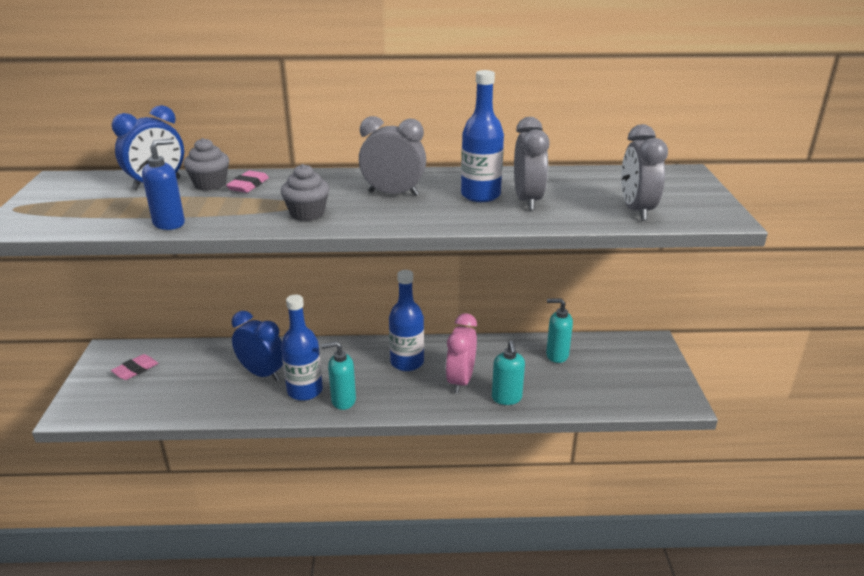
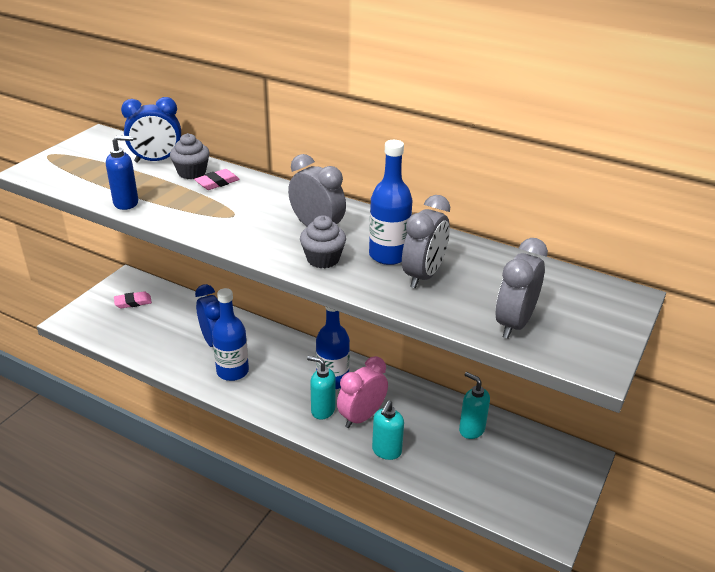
camera: 30 degrees right, 5 degrees up
(307, 213) = (229, 226): grey cupcake -> grey cupcake (323, 259)
(343, 401) = (253, 393): turquoise soap dispenser -> turquoise soap dispenser (322, 410)

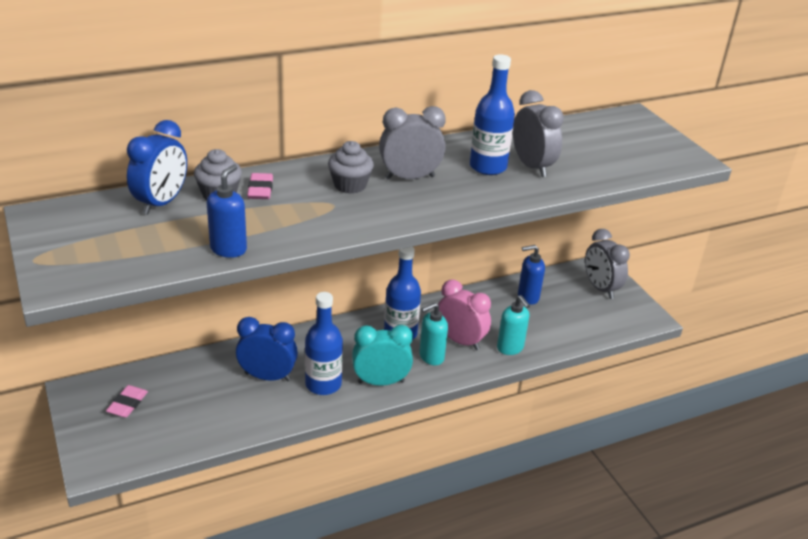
camera: 55 degrees left, 0 degrees up
(264, 398) = (381, 382): none -> turquoise clock
(323, 259) = (460, 194): grey cupcake -> grey cupcake (350, 185)
(361, 417) = (460, 341): pink clock -> pink clock turned 135 degrees clockwise
(471, 430) = (527, 297): turquoise soap dispenser -> blue soap dispenser
(514, 323) = (624, 163): grey clock -> grey clock (600, 288)

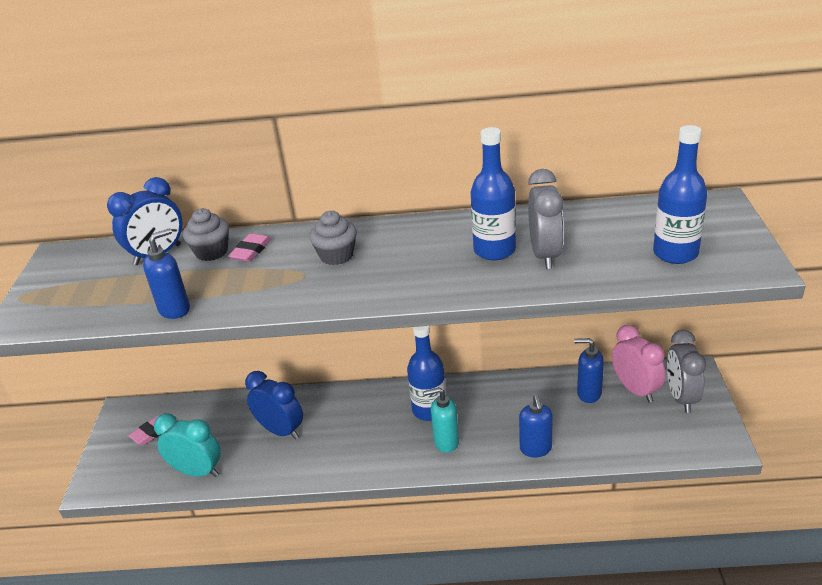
camera: 30 degrees right, 0 degrees up
(323, 384) = (325, 449): blue bottle -> blue bottle (675, 253)
(381, 382) = (380, 459): turquoise clock -> turquoise clock (197, 471)
(410, 177) = (402, 253): grey clock -> none
(460, 341) = (486, 430): pink clock -> pink clock (635, 389)
(510, 348) = (535, 449): turquoise soap dispenser -> blue soap dispenser

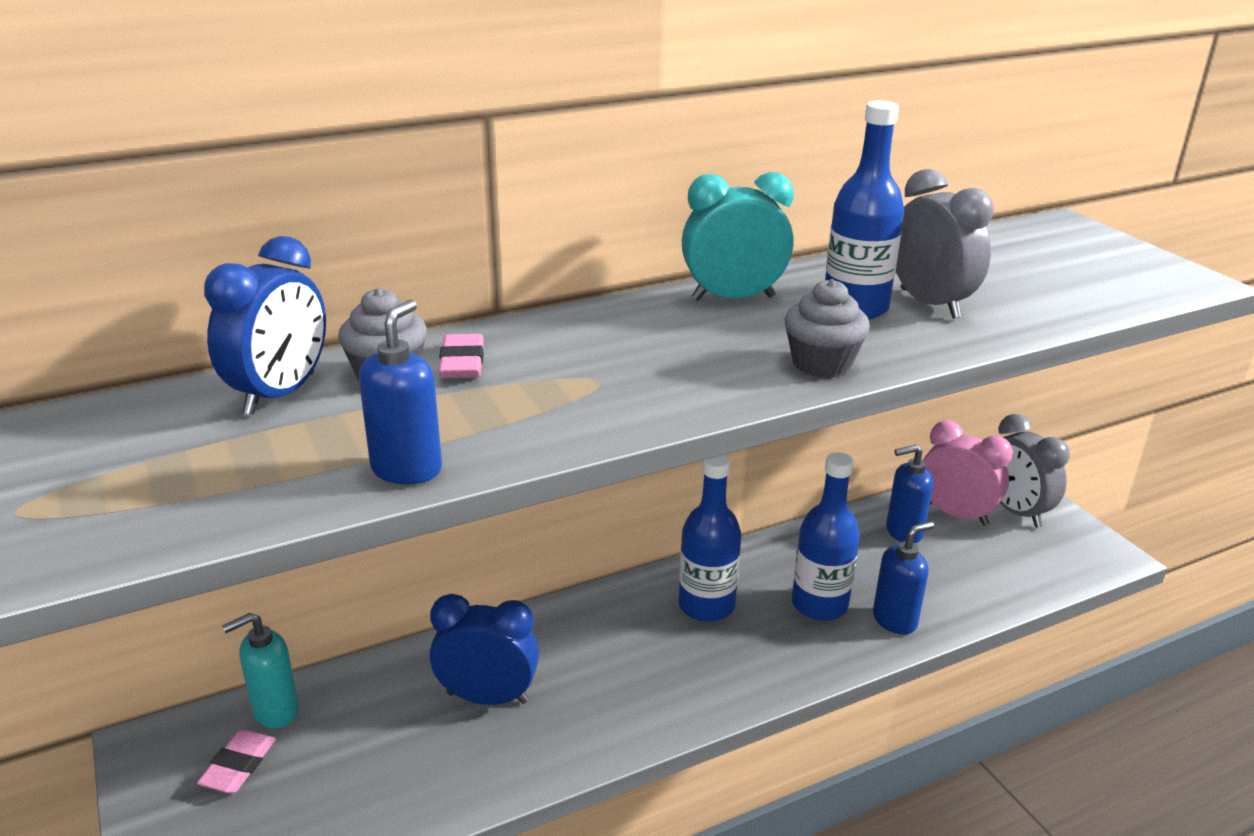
camera: 30 degrees left, 5 degrees down
(197, 471) = (377, 807): turquoise clock -> turquoise clock (733, 298)
(336, 255) = (622, 347): grey cupcake -> grey cupcake (821, 363)
(446, 442) = (765, 644): turquoise soap dispenser -> turquoise soap dispenser (275, 711)
(535, 449) = (895, 620): blue soap dispenser -> blue soap dispenser turned 90 degrees counterclockwise
(675, 253) = (1085, 280): blue bottle -> blue bottle (819, 604)

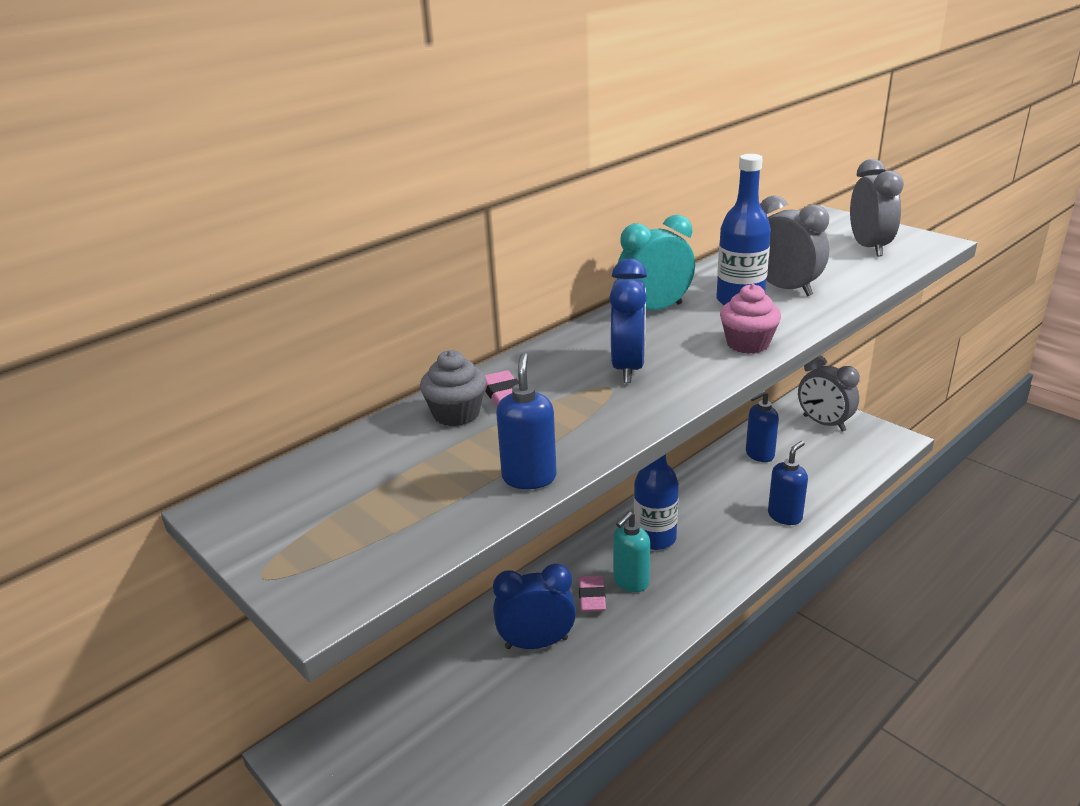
camera: 15 degrees left, 0 degrees up
(238, 765) = (377, 744): pink eraser -> pink eraser (592, 596)
(275, 711) = (382, 697): turquoise soap dispenser -> turquoise soap dispenser (630, 582)
(281, 394) = (389, 445): blue clock -> blue clock (628, 368)
(819, 604) = (730, 518): blue bottle -> none
(821, 363) = (747, 344): grey cupcake -> pink cupcake
(955, 514) = (787, 434): pink clock -> none
(1092, 272) = (869, 247): none -> grey clock

